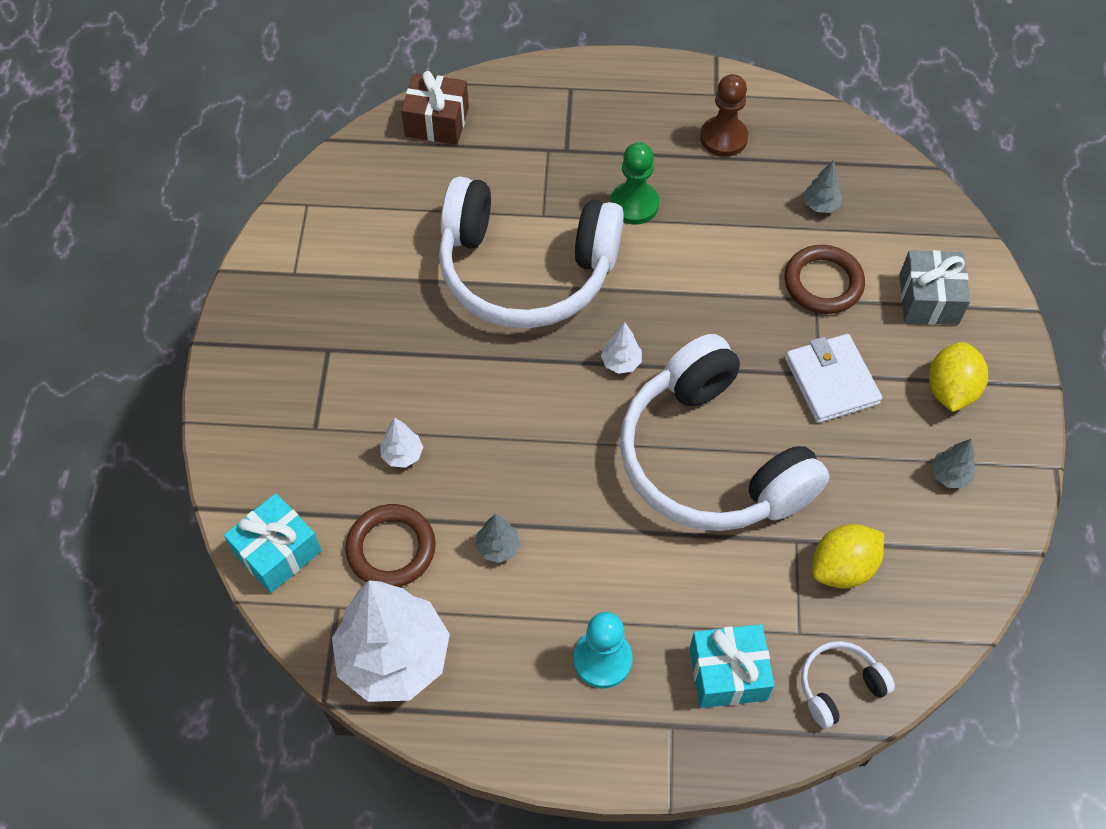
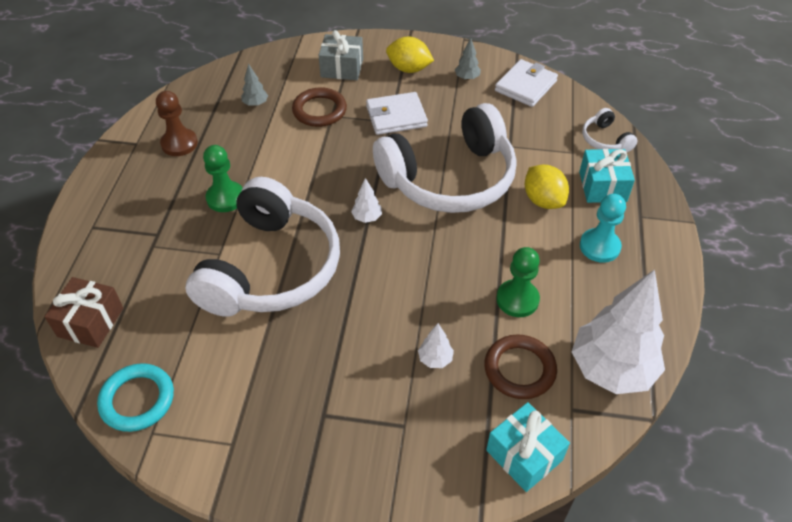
camera: 85 degrees left, 10 degrees down
(343, 184) = (137, 400): none -> turquoise ring
(498, 547) = (517, 299): grey tree -> green pawn
(842, 567) = (528, 128): yellow lemon -> yellow lemon (543, 200)
(951, 565) = (525, 86): none -> white wallet

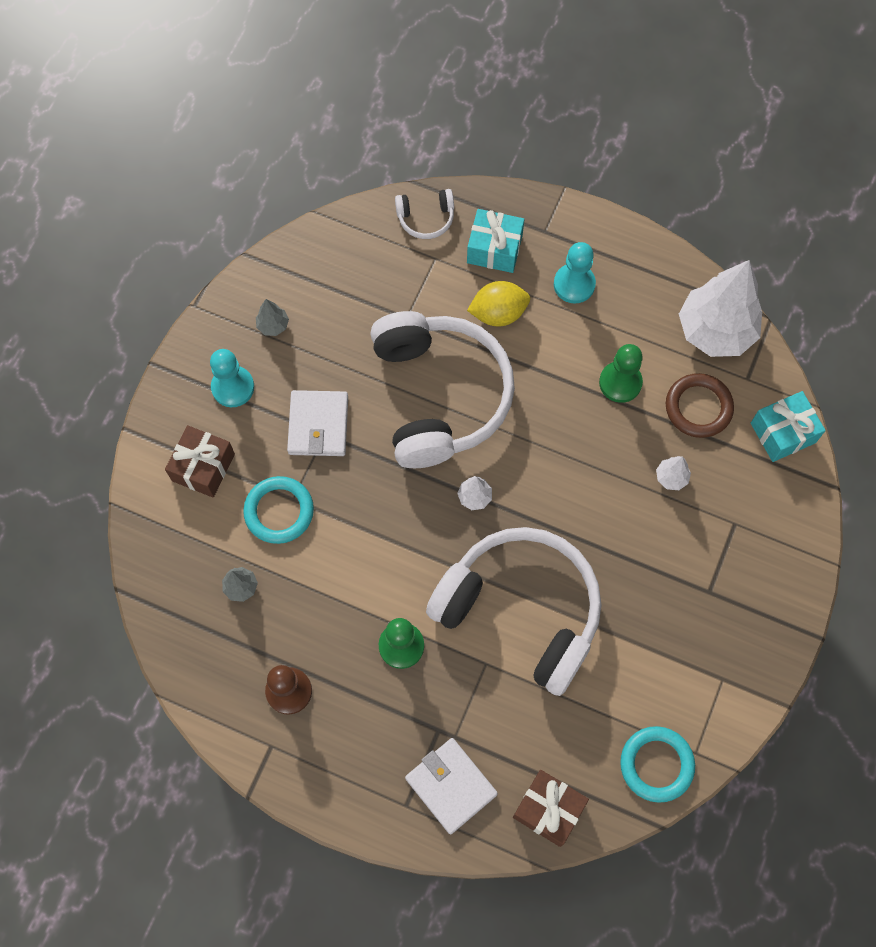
camera: 75 degrees left, 20 degrees up
(319, 110) = (279, 511): brown ring -> turquoise ring
(342, 68) = (203, 467): grey gift -> brown gift
(409, 69) = (233, 387): yellow lemon -> turquoise pawn
(525, 86) = (309, 266): white wallet -> white wallet (451, 786)

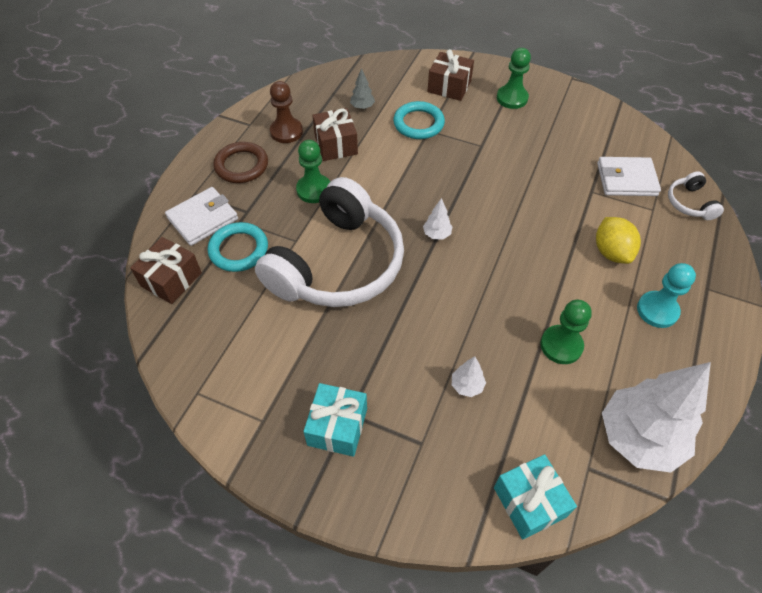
camera: 90 degrees right, 15 degrees down
(233, 387) = (512, 98): turquoise pawn -> green pawn
(273, 325) = (566, 116): grey tree -> none
(317, 621) = (336, 145): none -> brown gift
(318, 425) = (488, 142): white wallet -> white wallet (626, 179)
(440, 395) = (525, 212): white headphones -> none
(494, 249) = (675, 250): turquoise gift -> turquoise gift (337, 427)
(656, 764) = (192, 359): turquoise ring -> turquoise ring (239, 250)
(698, 407) = (546, 415): brown ring -> brown ring (241, 165)

